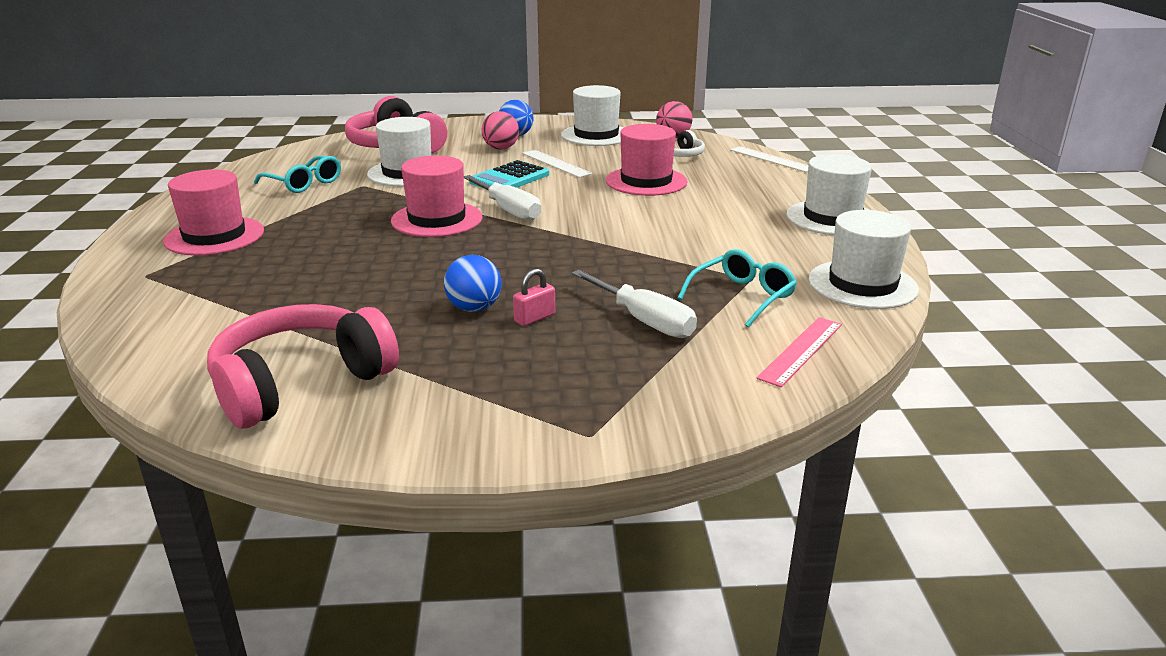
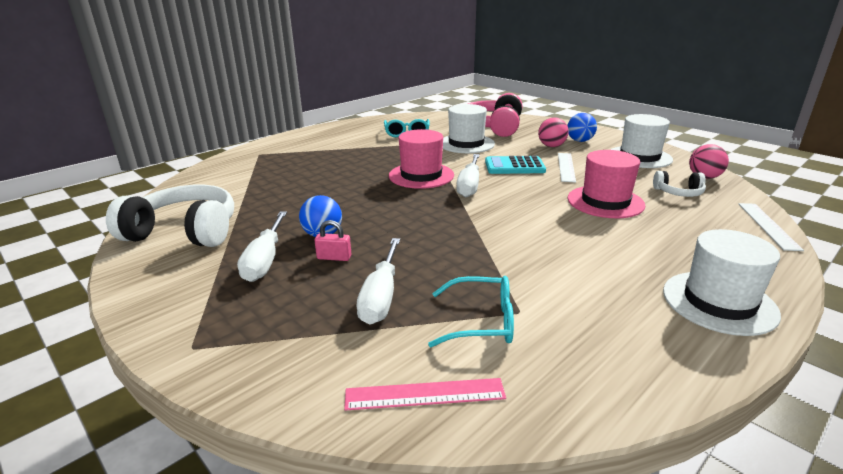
camera: 50 degrees right, 0 degrees up
(214, 236) = (317, 146): pink hat -> none
(301, 383) = (184, 232): pink headphones -> white headphones
(474, 353) = (265, 260): none -> white screwdriver
(862, 284) = (611, 378): white hat -> none

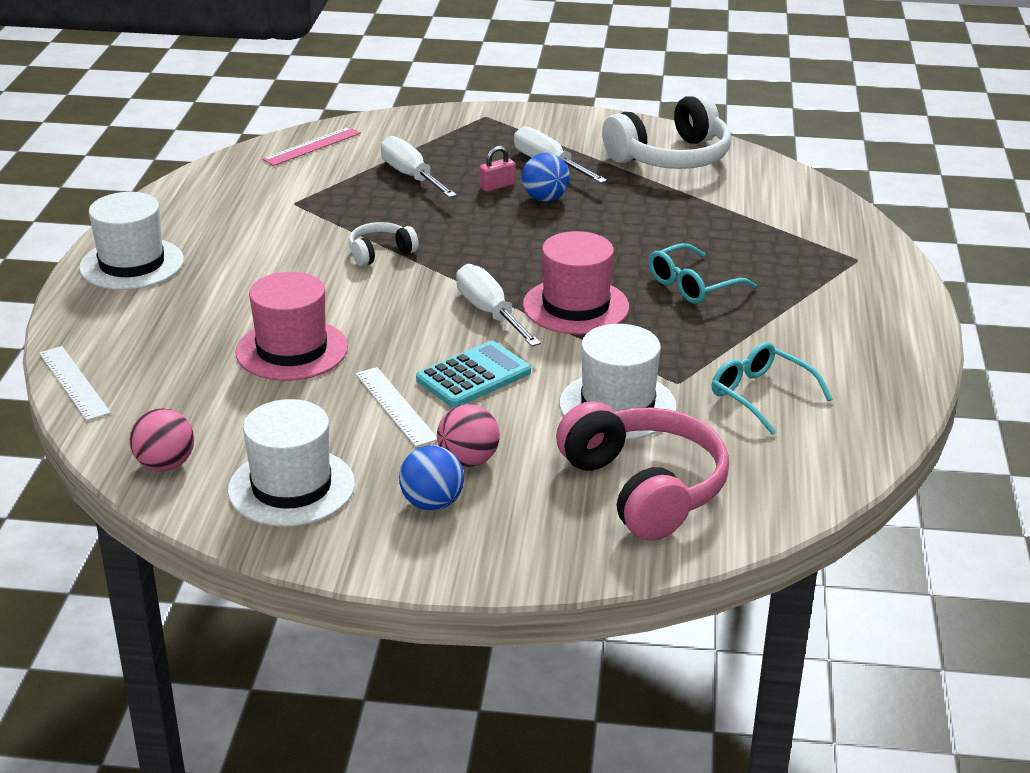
camera: 140 degrees right, 5 degrees up
(480, 321) = (317, 187): turquoise glasses -> turquoise glasses (693, 285)
(678, 192) = (198, 407): white headphones -> white headphones (380, 253)

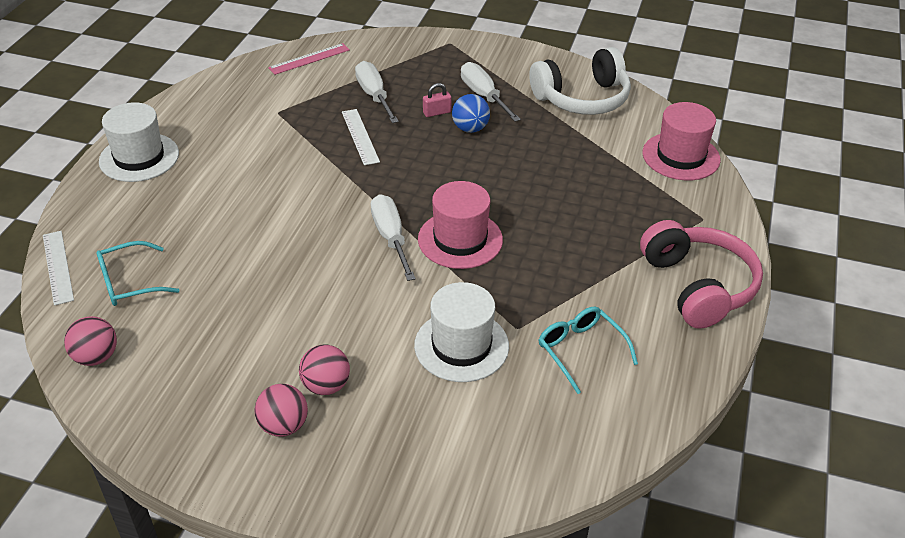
camera: 10 degrees right, 10 degrees up
(291, 487) = (182, 393): white hat -> none
(292, 350) = (228, 256): pink hat -> pink hat (681, 156)
(380, 253) = (326, 168): white headphones -> none
(395, 406) = (287, 322): white ruler -> white ruler (360, 136)
(432, 503) = (284, 426): blue ball -> pink ball
(473, 376) = (358, 300): turquoise calculator -> none
(644, 488) = (455, 435): pink headphones -> pink headphones (697, 286)
(693, 285) = (560, 229): turquoise glasses -> turquoise glasses (130, 282)

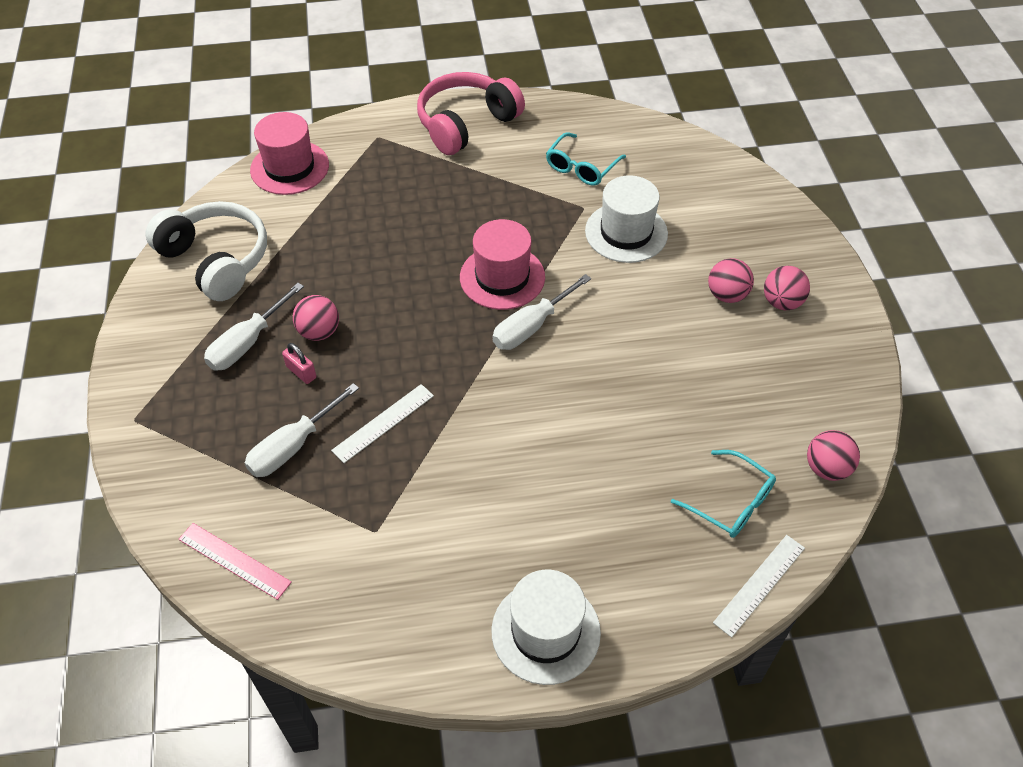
camera: 115 degrees left, 10 degrees up
(470, 128) = (319, 332): blue ball -> pink ball

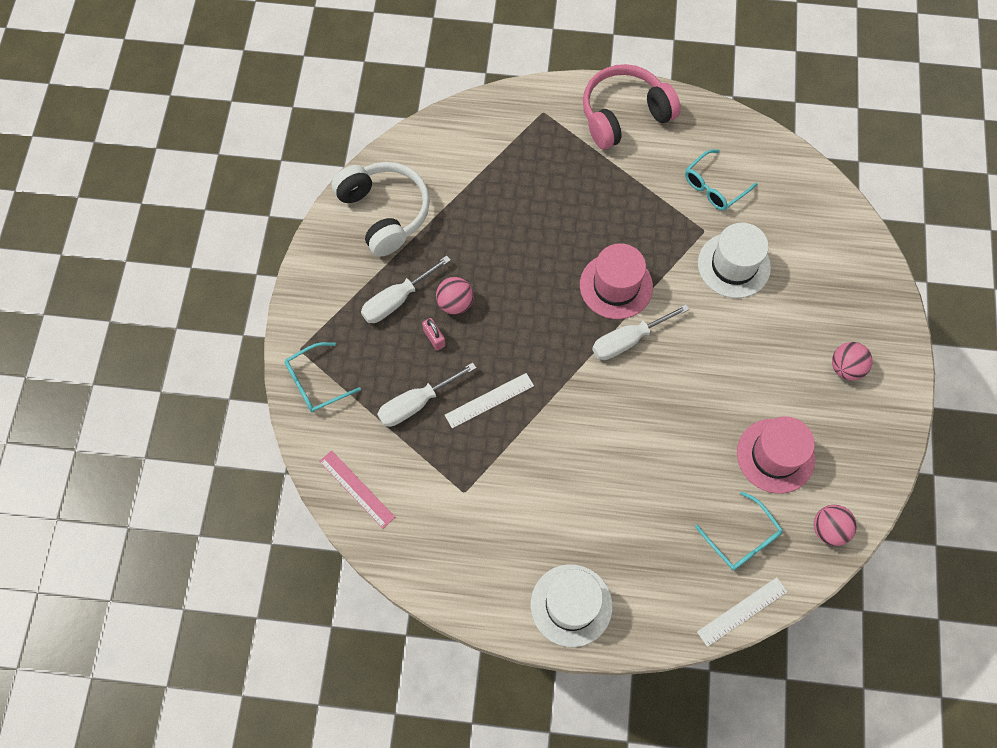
camera: 15 degrees right, 15 degrees up
(161, 451) = (317, 382): none -> turquoise glasses
(289, 167) = (461, 129): pink hat -> pink hat (775, 456)
(727, 295) = (801, 349): pink ball -> none

